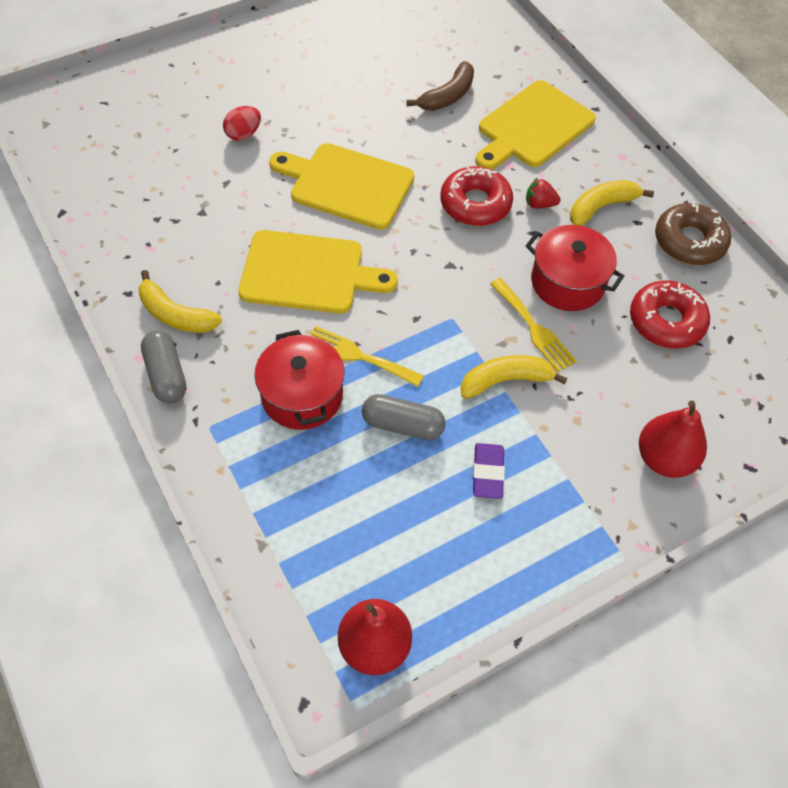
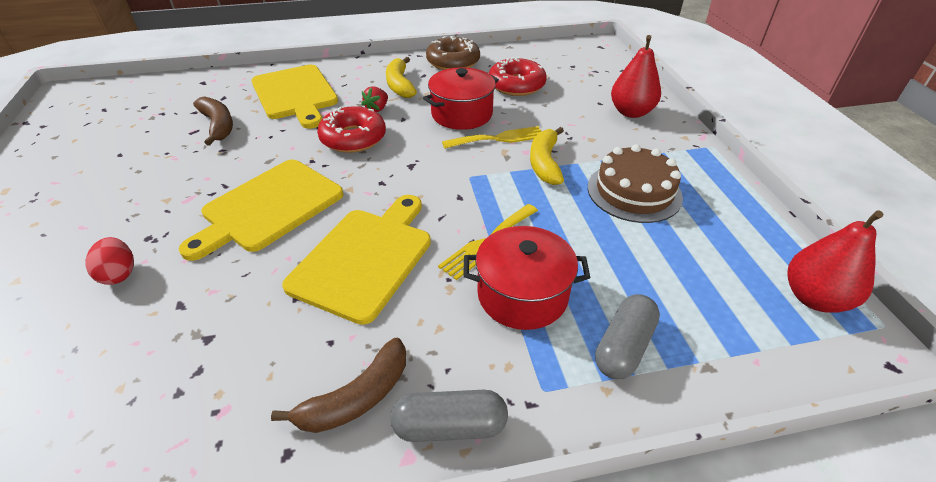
camera: 70 degrees left, 15 degrees down
(175, 314) = (356, 398): yellow banana -> brown banana
(402, 425) = (576, 230): grey capsule -> grey capsule (623, 346)
(487, 473) = (634, 192): purple eraser -> brown cake

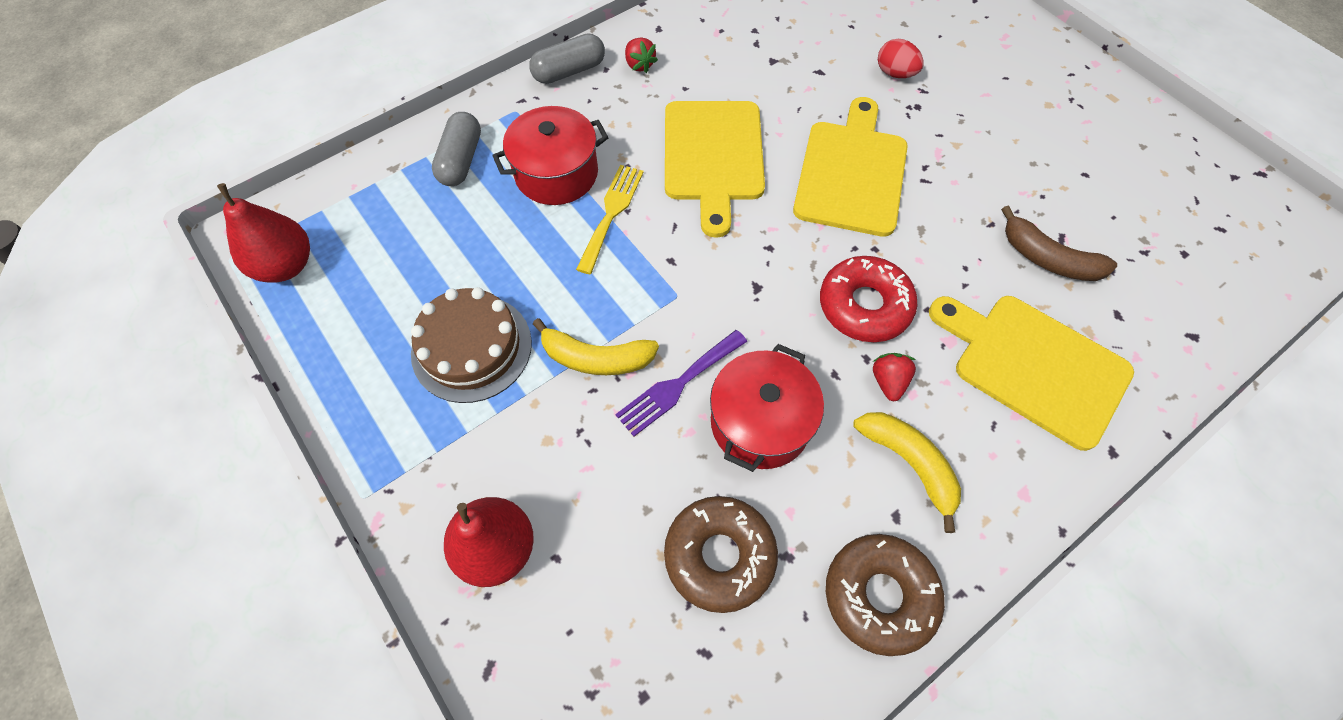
camera: 155 degrees right, 20 degrees up
(356, 398) = (639, 65): brown banana -> red strawberry
(498, 138) = (678, 385): yellow fork -> purple fork
(516, 85) = (719, 556): red donut -> brown donut
(545, 163) = (596, 358): yellow banana -> yellow banana turned 120 degrees clockwise

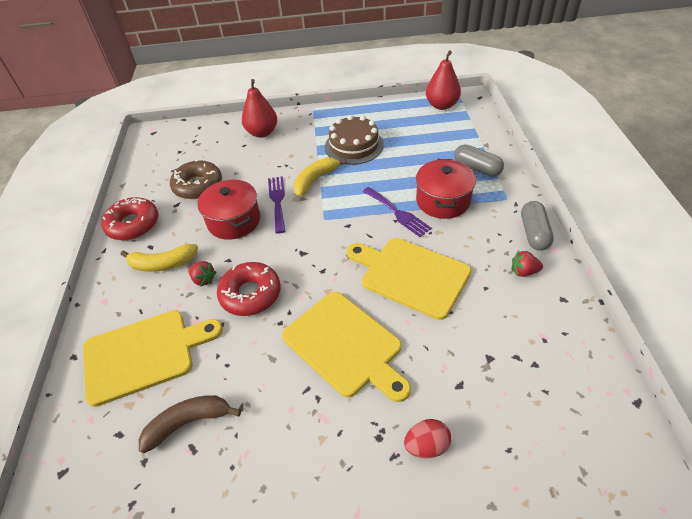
camera: 125 degrees right, 15 degrees down
(611, 213) = (397, 213): yellow fork -> purple fork
(879, 595) = (133, 224): brown donut -> red donut

